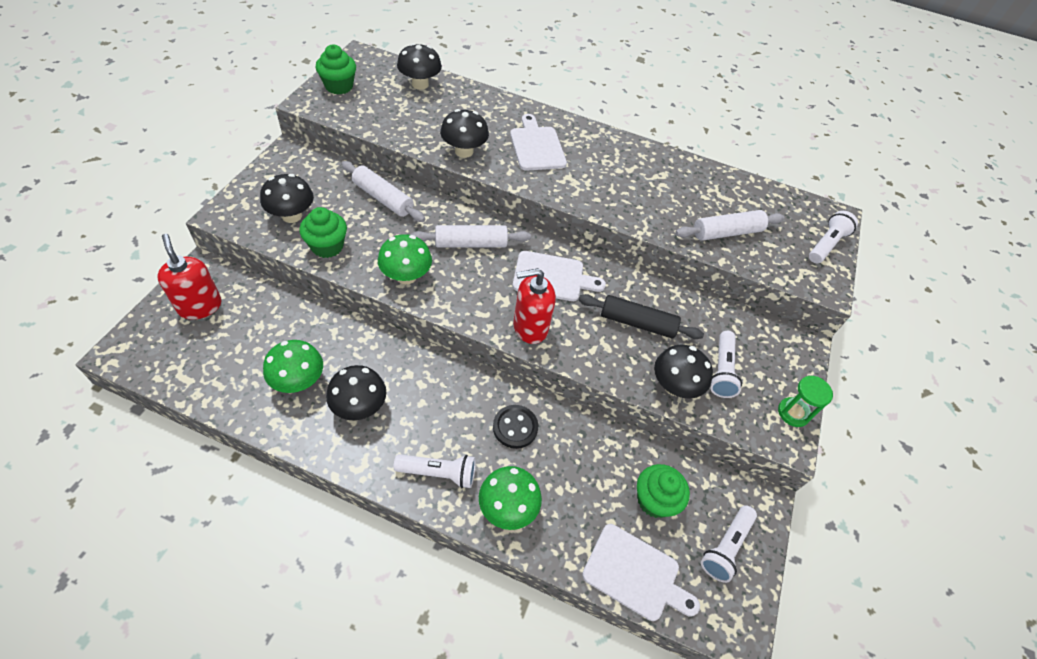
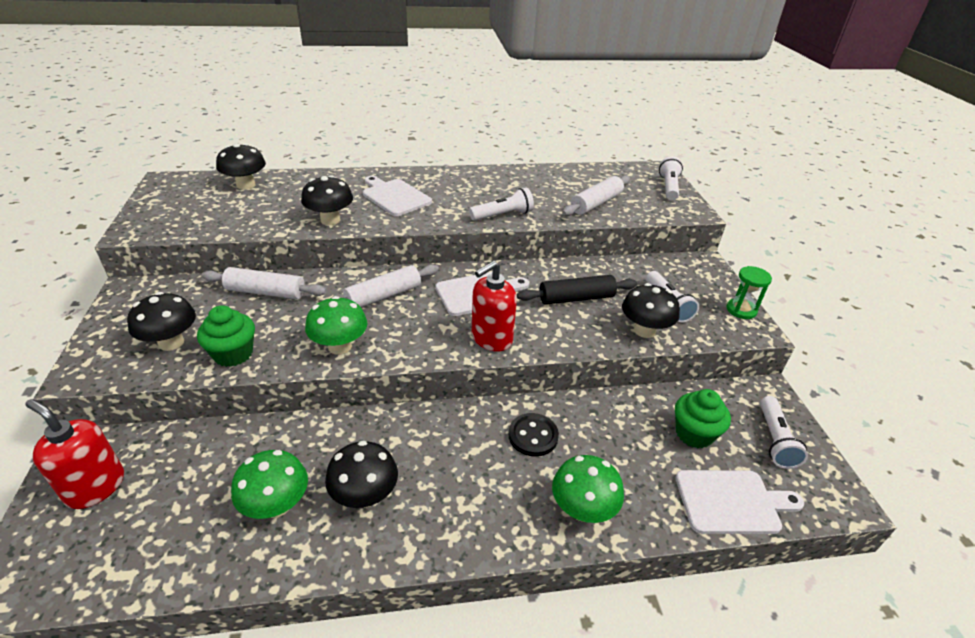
camera: 25 degrees left, 15 degrees down
(339, 86) = (159, 210): green cupcake -> none
(438, 473) = (494, 514): white flashlight -> white flashlight (503, 215)

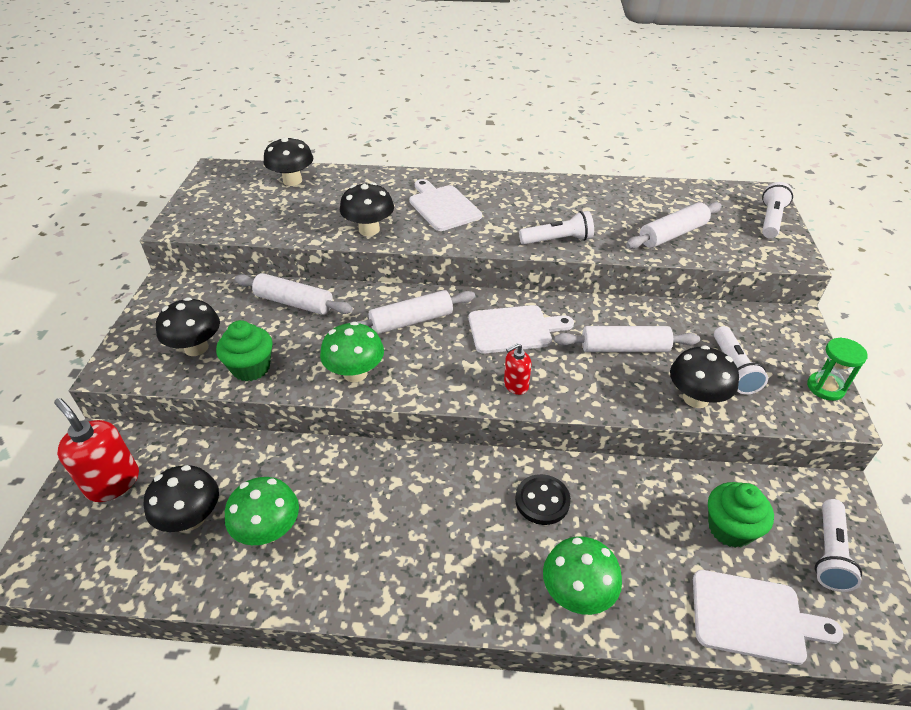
camera: 15 degrees right, 5 degrees up
(365, 495) = (354, 536): black mushroom -> black mushroom (191, 518)
(491, 339) = (515, 385): red soap dispenser -> red soap dispenser, size x0.57
(576, 298) = (624, 348): black rolling pin -> white rolling pin

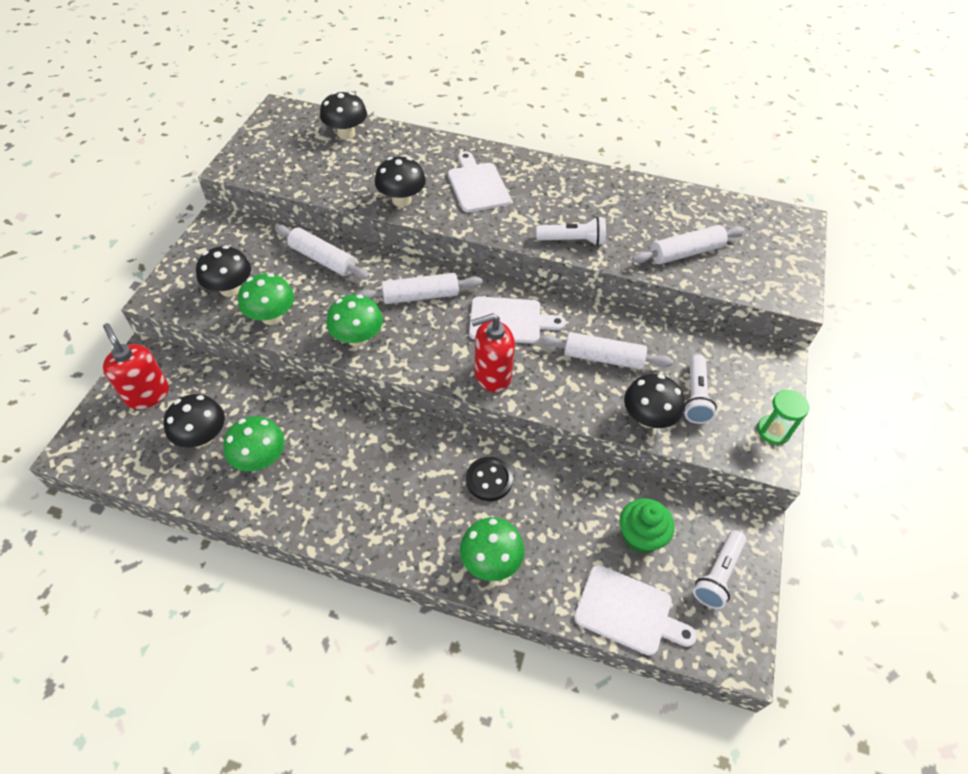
camera: 10 degrees right, 10 degrees up
(251, 368) = (271, 316): green cupcake -> green mushroom
(515, 385) = (492, 375): red soap dispenser -> red soap dispenser, size x1.77
(770, 220) = (791, 253): white flashlight -> none

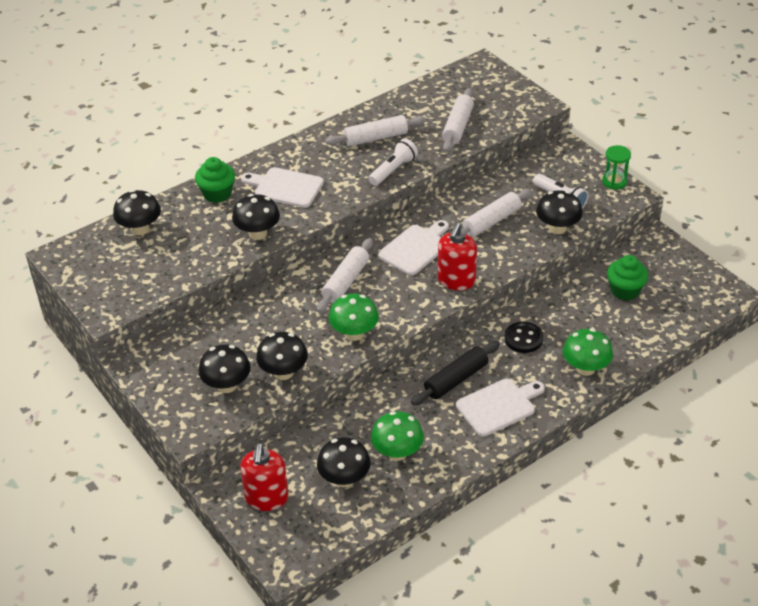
camera: 50 degrees left, 10 degrees down
(147, 394) = (267, 498): red soap dispenser -> red soap dispenser turned 90 degrees counterclockwise
(271, 316) = (283, 372): green mushroom -> black mushroom
(322, 259) = (250, 318): white rolling pin -> white rolling pin (376, 138)
(388, 453) = (456, 379): none -> black rolling pin
(429, 151) = (217, 194): none -> green cupcake
(628, 611) = (669, 324): white cutting board -> white cutting board (498, 406)
(718, 574) = (676, 272): white flashlight -> none

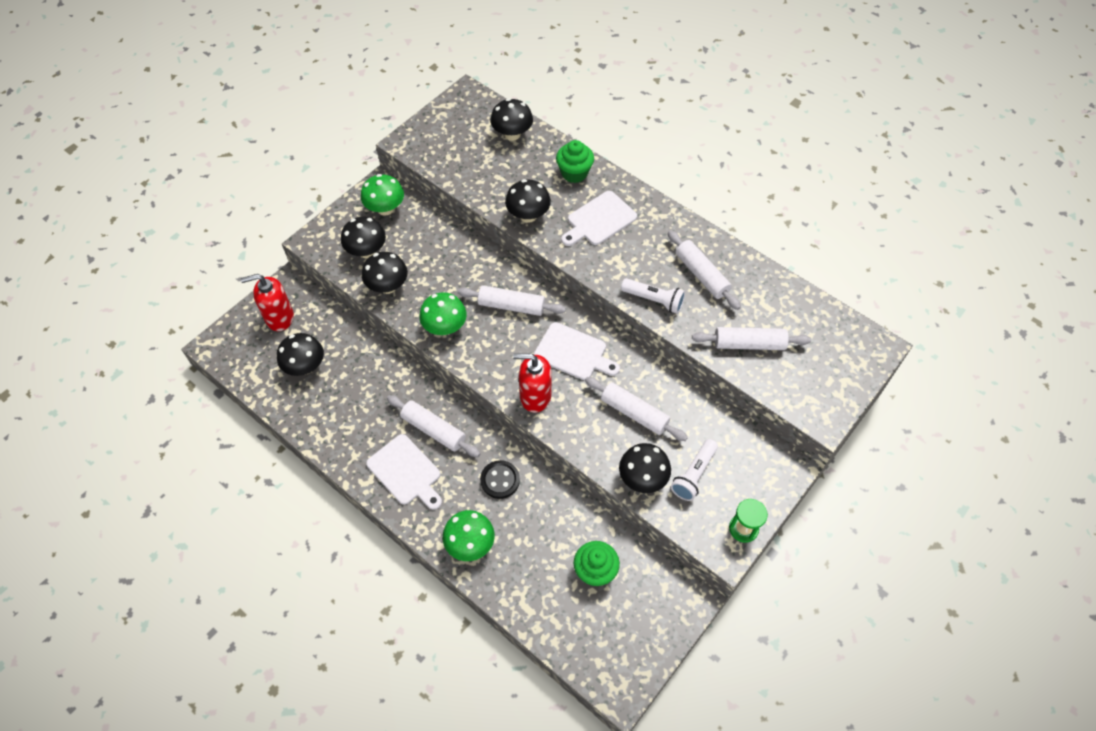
camera: 75 degrees right, 15 degrees up
(285, 187) = (599, 220): white cutting board -> white cutting board turned 135 degrees counterclockwise
(397, 452) = (339, 400): green mushroom -> green mushroom (385, 209)
(456, 379) = (433, 430): black rolling pin -> white rolling pin

